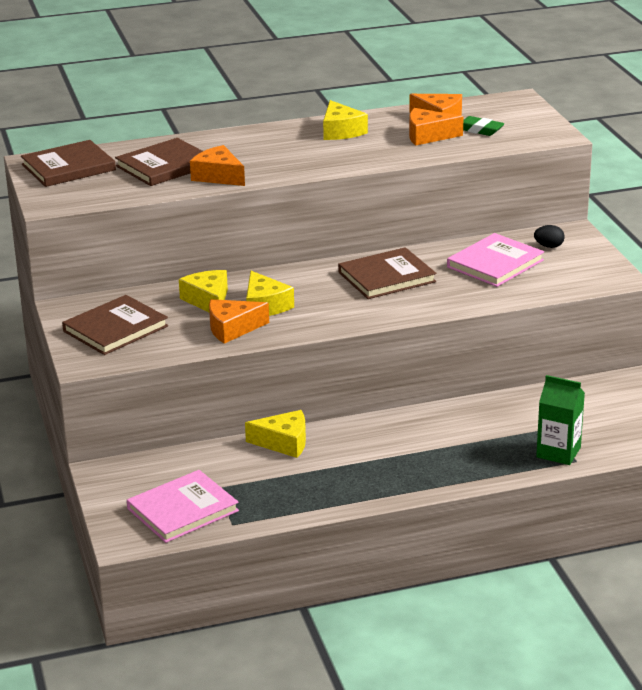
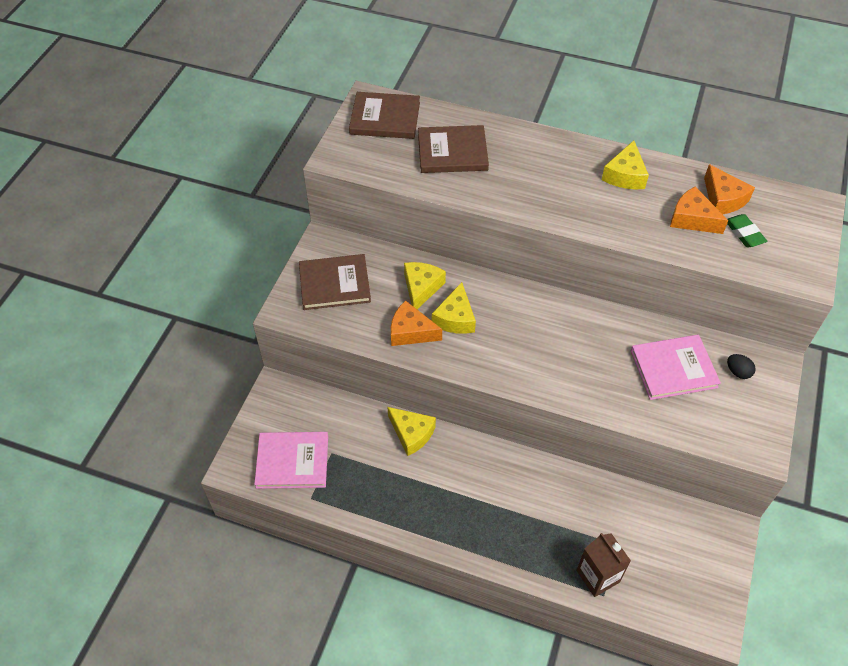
camera: 35 degrees right, 25 degrees up
(218, 176) = (480, 186): orange cheese -> none
(386, 277) = (573, 336): brown book -> none
(558, 452) = (598, 576): green carton -> brown carton

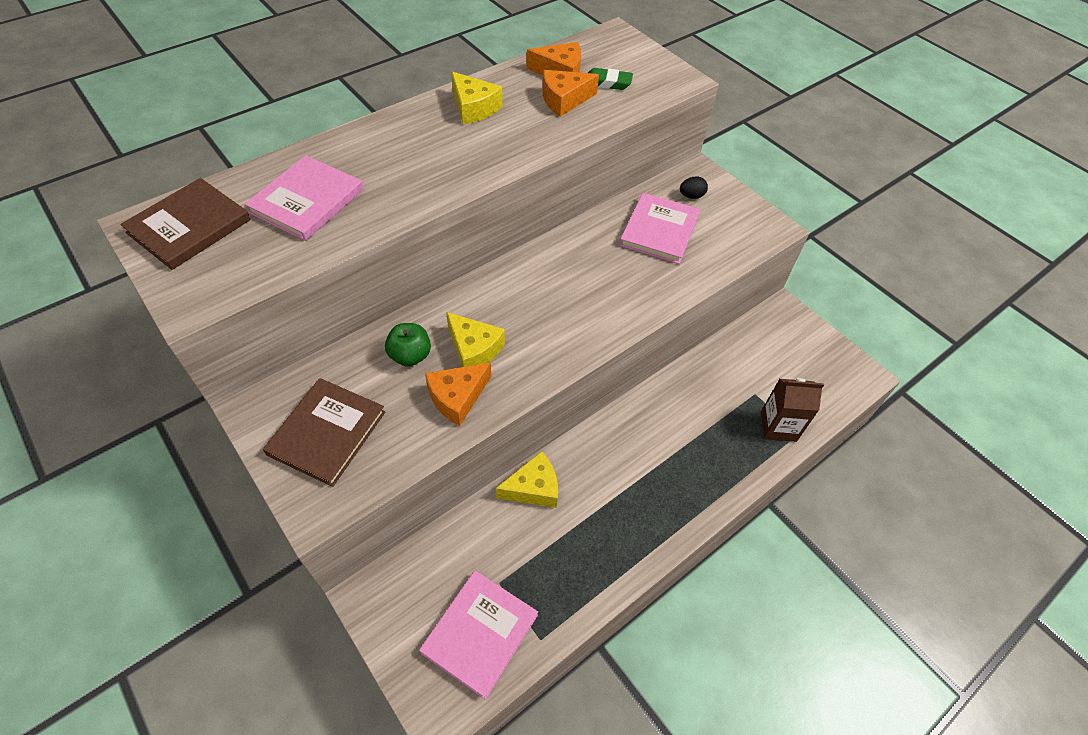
camera: 60 degrees left, 0 degrees up
(421, 288) = (410, 355): yellow cheese -> green apple
(452, 152) = (307, 201): brown book -> pink book

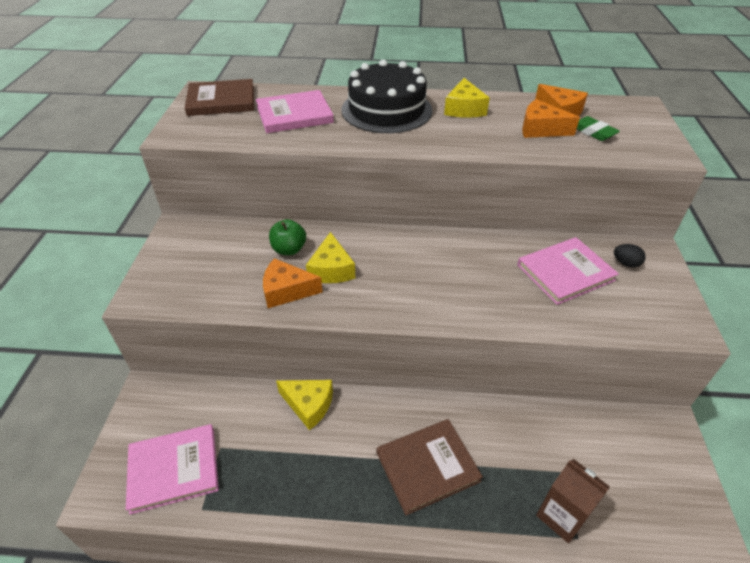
camera: 45 degrees right, 10 degrees down
(327, 433) = (194, 262): brown book -> brown book (427, 467)
(400, 145) = (386, 110): none -> black cake

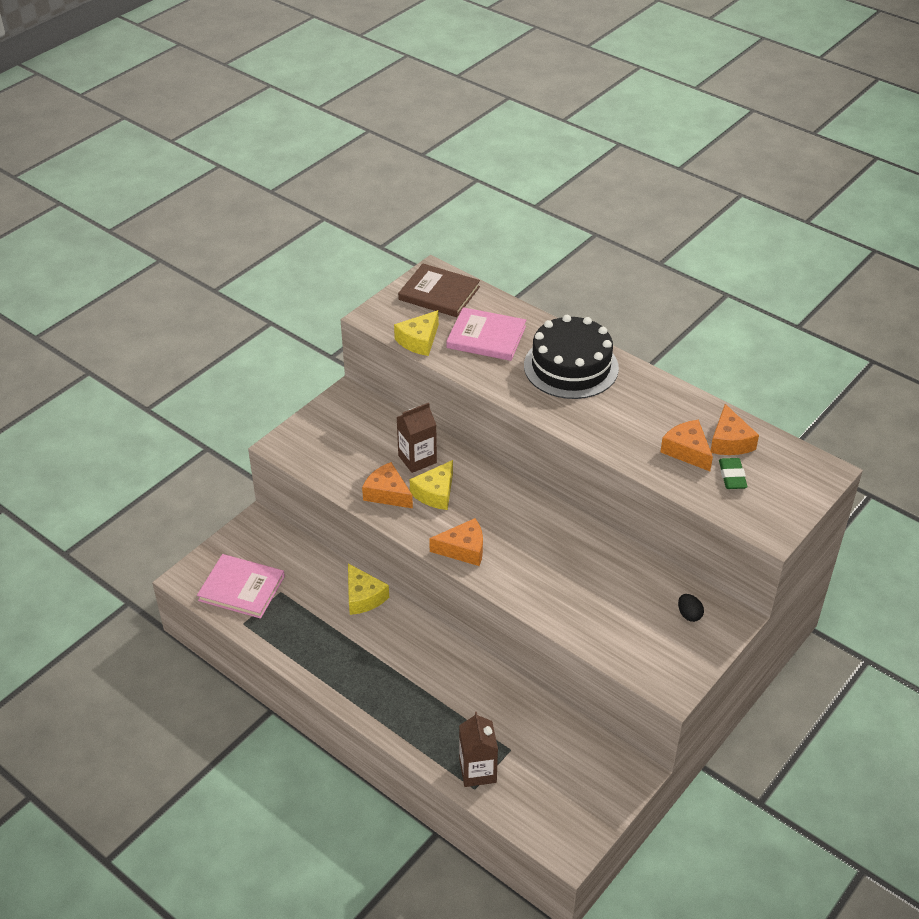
camera: 35 degrees right, 0 degrees up
(289, 249) = (417, 459): green apple -> brown carton
(402, 304) = (463, 549): none -> orange cheese
(427, 467) = (412, 686): brown book -> none
(464, 109) = (643, 397): yellow cheese -> yellow cheese (419, 341)
(565, 272) = (624, 594): pink book -> none

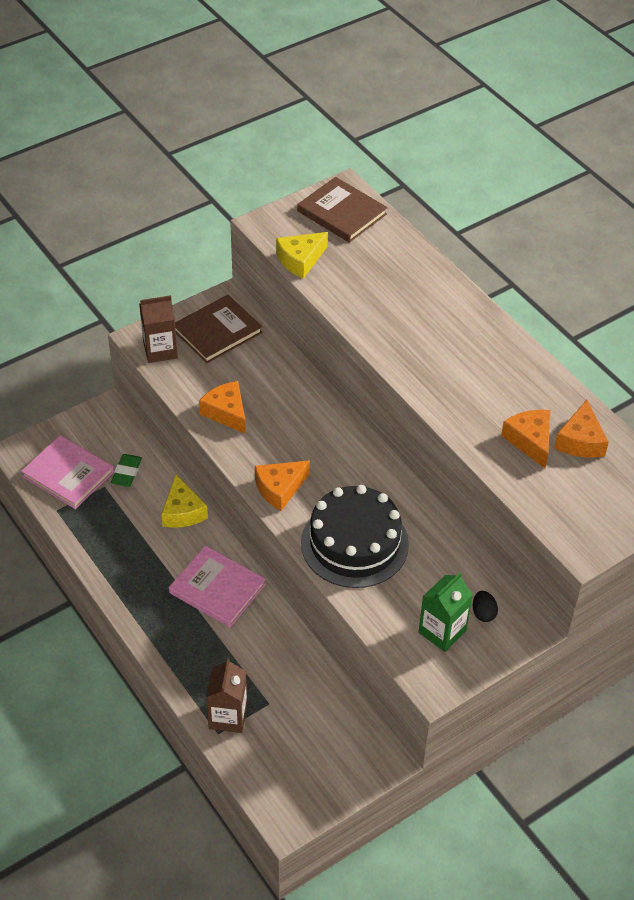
camera: 15 degrees right, 5 degrees up
(350, 424) = (217, 331): none -> brown book
(417, 459) = (270, 383): brown carton -> brown carton (160, 350)
(435, 493) = (275, 423): yellow cheese -> none
(463, 549) = (280, 489): orange cheese -> orange cheese turned 135 degrees clockwise
(486, 337) = (371, 271): pink book -> pink book (217, 588)
(571, 367) = (446, 322): black cake -> black cake (354, 543)
(660, 639) = (442, 631): none -> green carton
(732, 476) = (566, 479): green eraser -> green eraser (126, 473)

